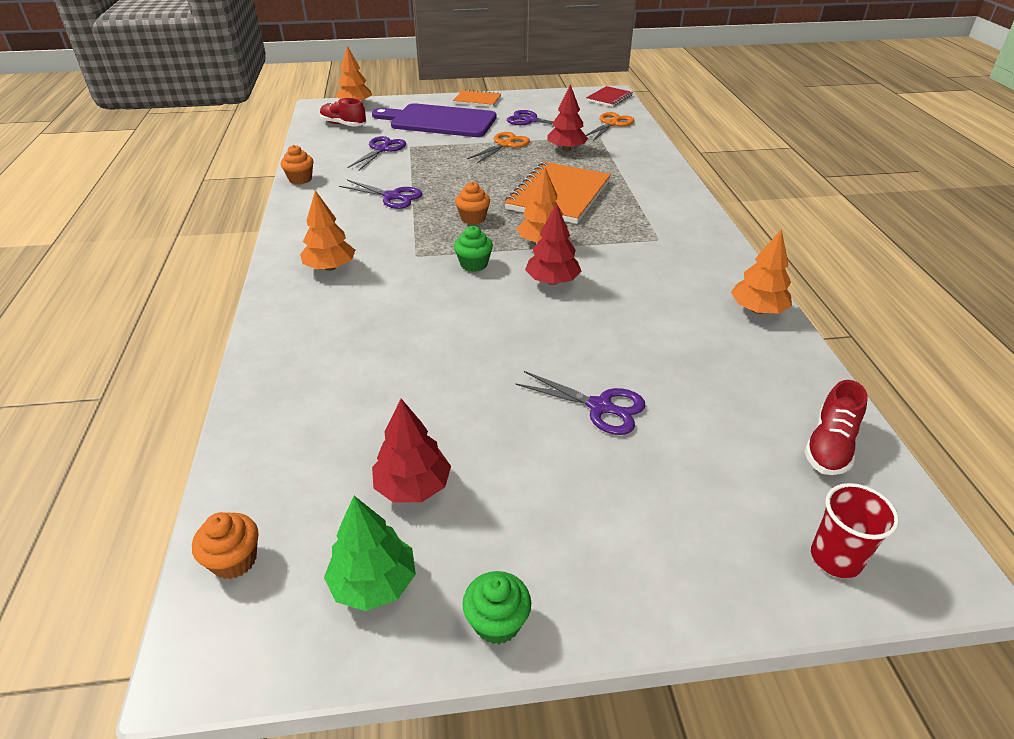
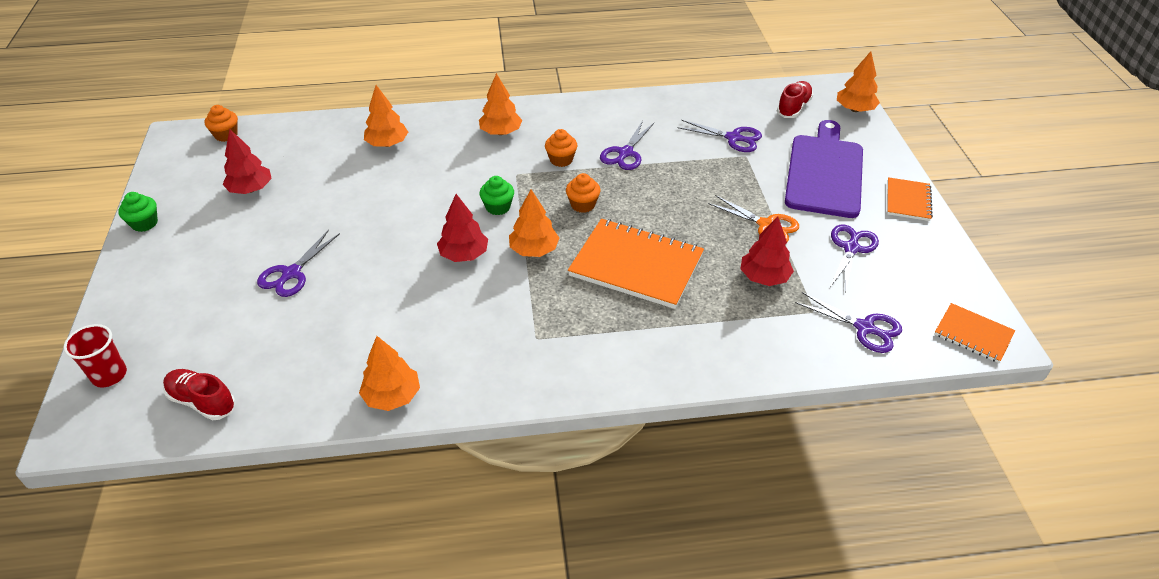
camera: 90 degrees right, 5 degrees up
(300, 179) = (657, 98): orange cupcake -> orange cupcake (561, 160)
(327, 355) = (387, 144): none -> orange tree
(374, 583) = (190, 180): green tree -> none
(609, 98) = (973, 334): red notebook -> orange notebook
(611, 124) = (864, 328): orange scissors -> purple scissors

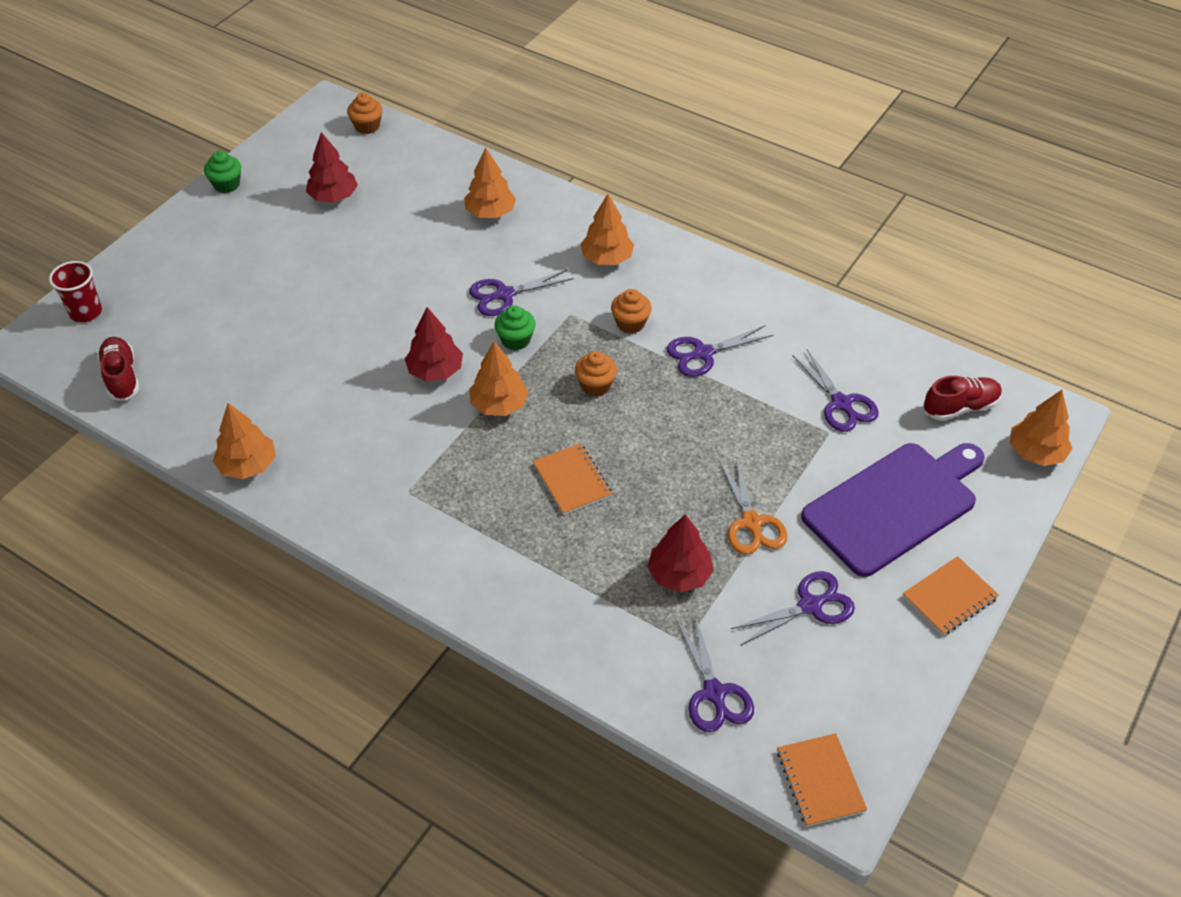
camera: 40 degrees right, 5 degrees up
(291, 273) = (285, 301): purple scissors -> purple scissors (504, 295)
(636, 266) = (572, 480): orange notebook -> orange notebook, size x0.53

